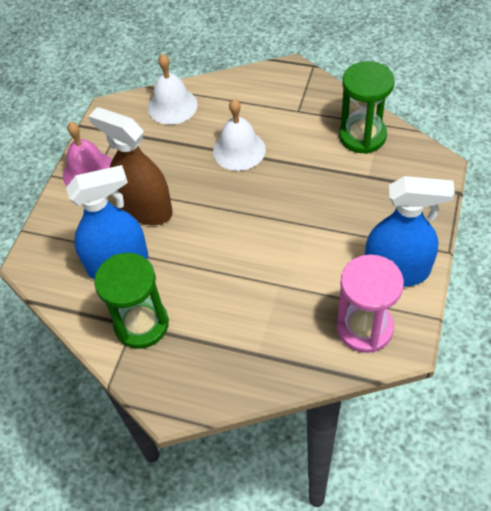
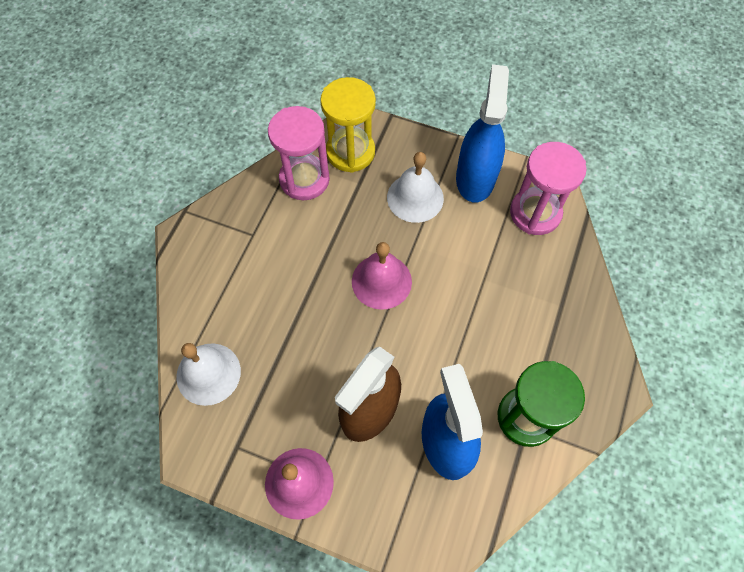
camera: 90 degrees left, 10 degrees up
(239, 150) = (299, 301): white bell -> white bell (415, 197)
(265, 204) = (381, 281): none -> pink bell
(362, 136) = (304, 179): green hourglass -> pink hourglass
(402, 165) = (350, 152): none -> yellow hourglass

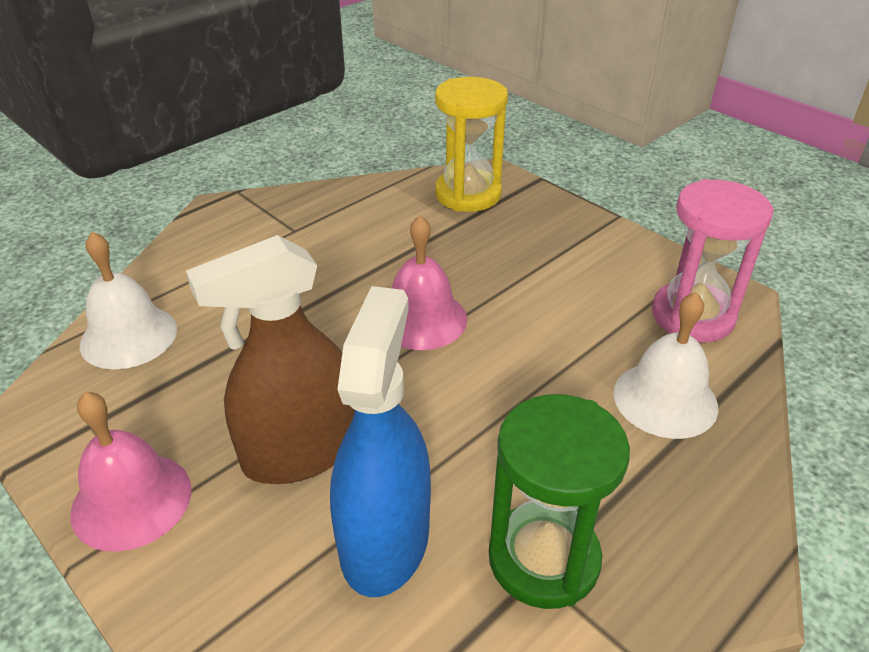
camera: 25 degrees right, 25 degrees down
(304, 179) = (394, 202): pink hourglass -> none
(415, 197) = (524, 254): white bell -> white bell (665, 399)
(475, 178) = (620, 258): blue spray bottle -> none

